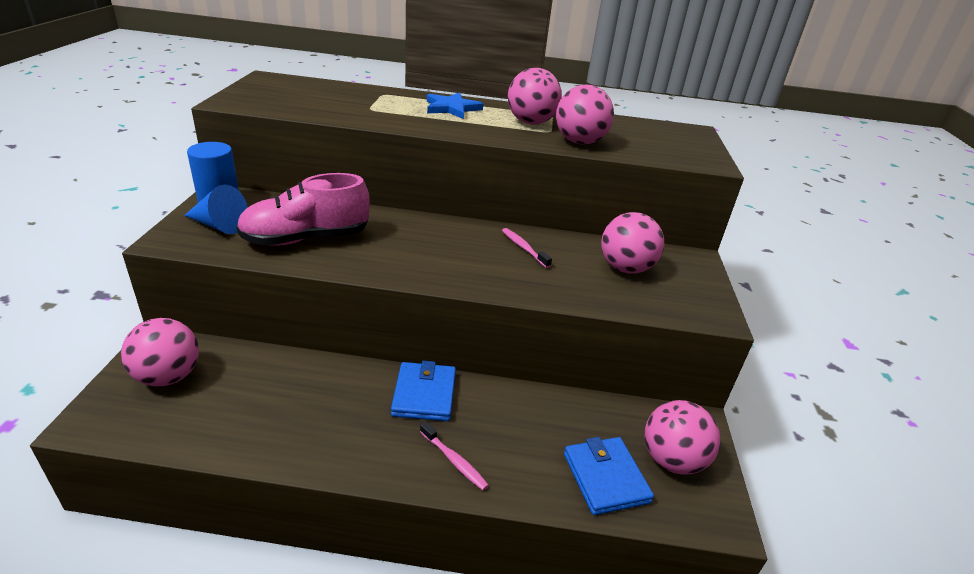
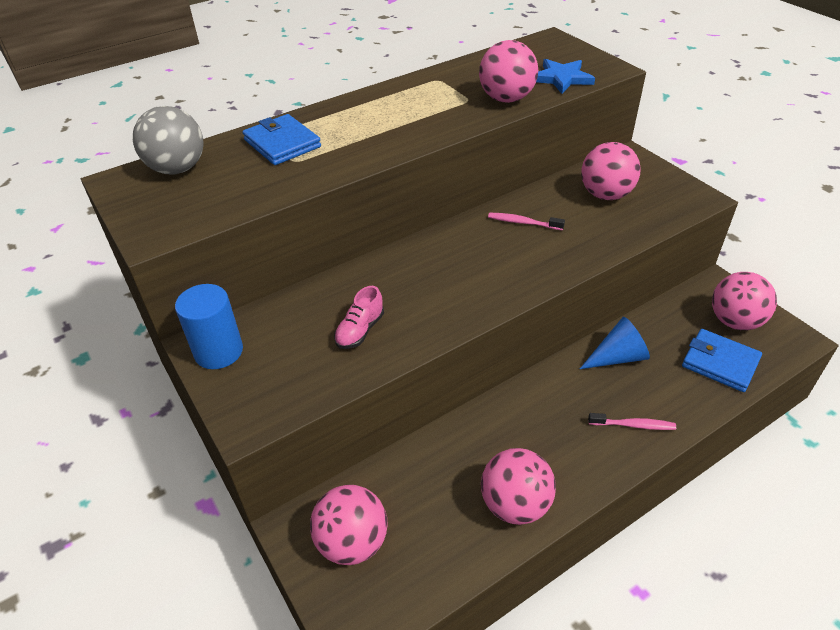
camera: 35 degrees left, 10 degrees up
(219, 225) = (263, 373): blue cone -> blue cone (617, 357)
(304, 85) = (177, 169): none -> grey ball
(306, 239) = (360, 330): pink shoe -> pink shoe, size x0.50
(424, 394) = (551, 395): blue wallet -> blue wallet (282, 143)
(452, 108) = (356, 118): blue star -> blue star (561, 78)
(531, 122) = (440, 98): pink ball -> pink ball (515, 504)

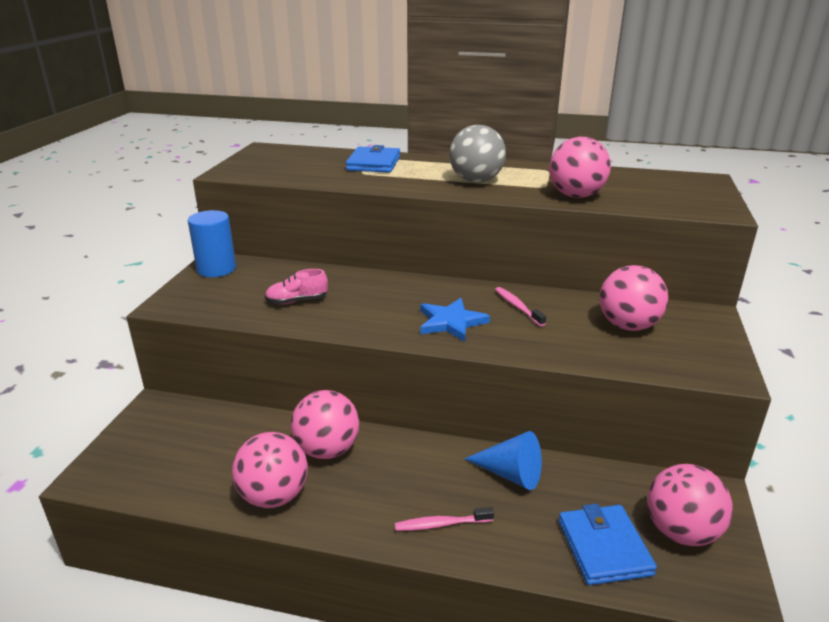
camera: 45 degrees right, 15 degrees down
(177, 169) = (298, 154): grey ball -> grey ball (476, 181)
(352, 542) = (164, 436): pink ball -> pink ball (327, 450)
(561, 78) = (655, 201): blue star -> blue star (451, 322)
(633, 425) = (441, 524): pink toothbrush -> pink toothbrush turned 120 degrees clockwise

